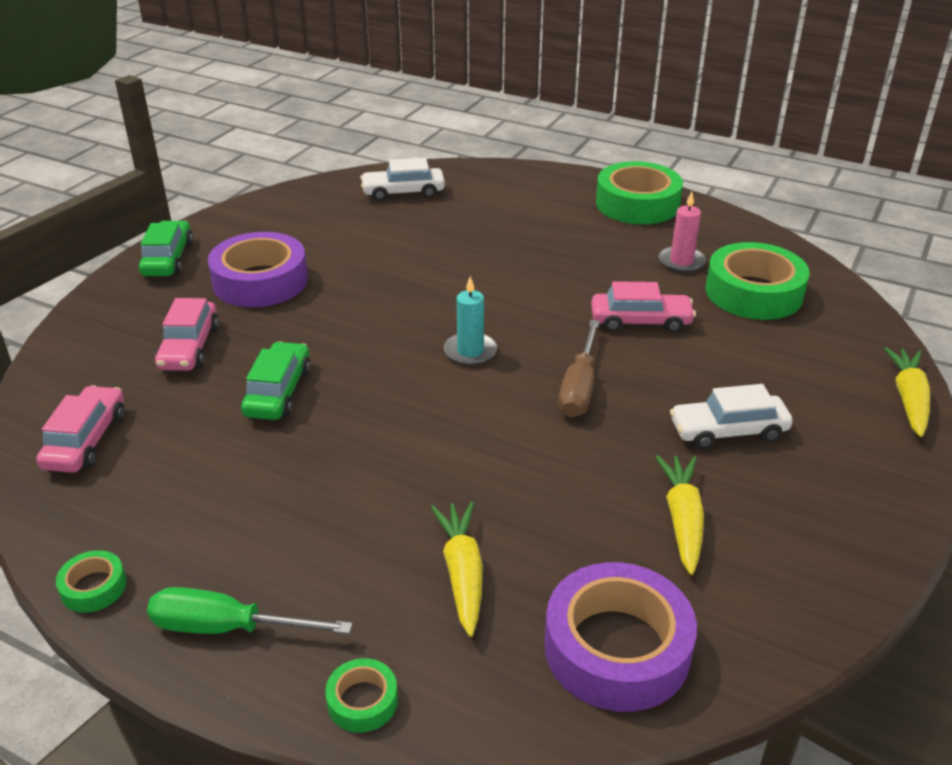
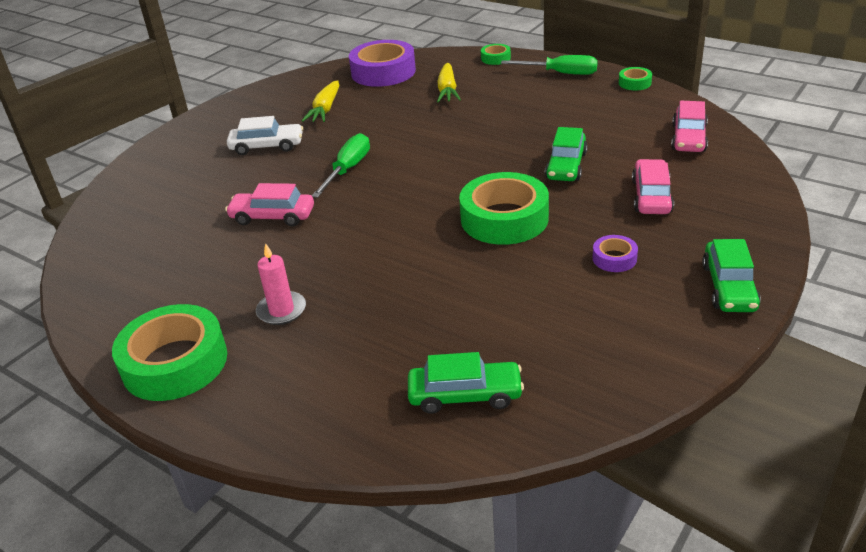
camera: 170 degrees left, 0 degrees up
(260, 281) = (614, 258): purple tape -> purple tape, size x0.46
(403, 192) = (465, 395): white car -> green car
(470, 351) = (420, 193): turquoise candle -> none
(579, 387) = (347, 169): brown screwdriver -> green screwdriver
(681, 261) = (191, 276): pink candle -> pink candle (281, 310)
(754, 292) = (156, 242): green tape -> green tape (504, 218)
(908, 399) = (134, 164): yellow carrot -> none

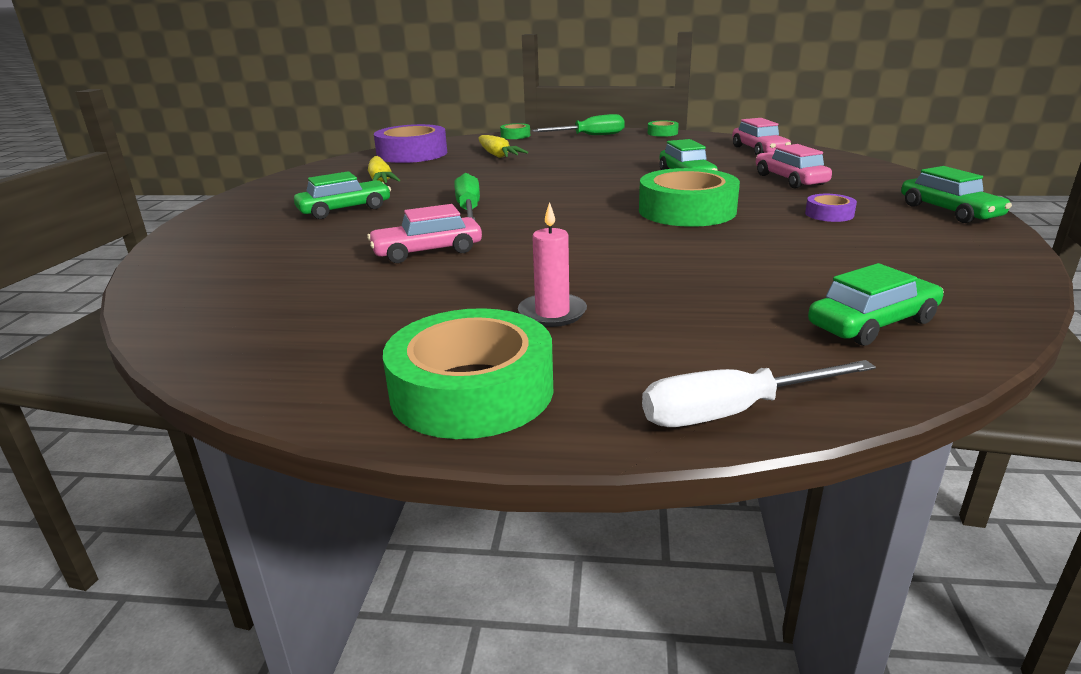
camera: 30 degrees left, 10 degrees down
(267, 146) = (345, 209): white car -> green car
(283, 434) = (731, 412): none -> white screwdriver

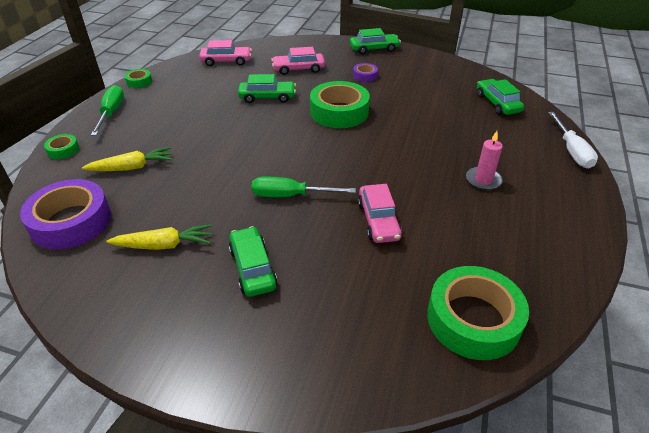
camera: 80 degrees left, 15 degrees up
(472, 390) = (565, 213): green tape -> green tape (473, 319)

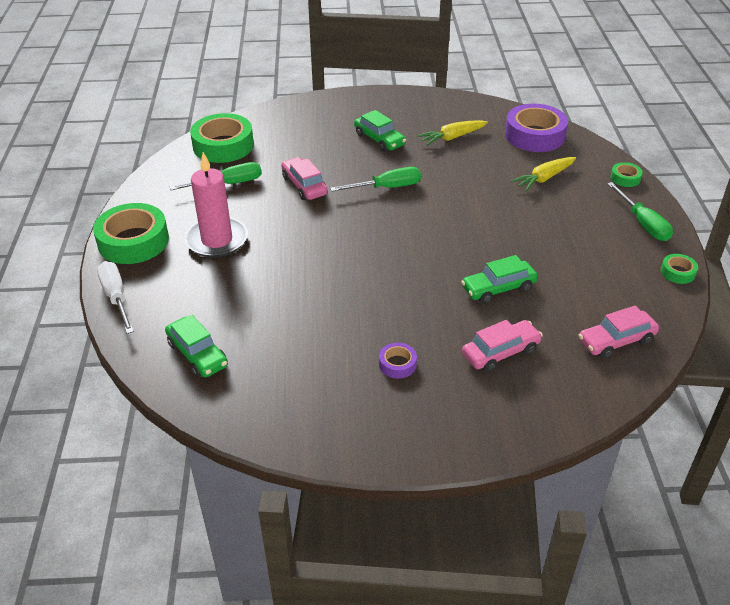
camera: 160 degrees right, 0 degrees up
(339, 112) = (397, 287): green tape -> green tape (133, 241)
(374, 49) = (415, 441): green car -> none
(468, 246) = (228, 184): none -> green screwdriver
(483, 180) = (217, 240): pink candle -> pink candle, size x1.75

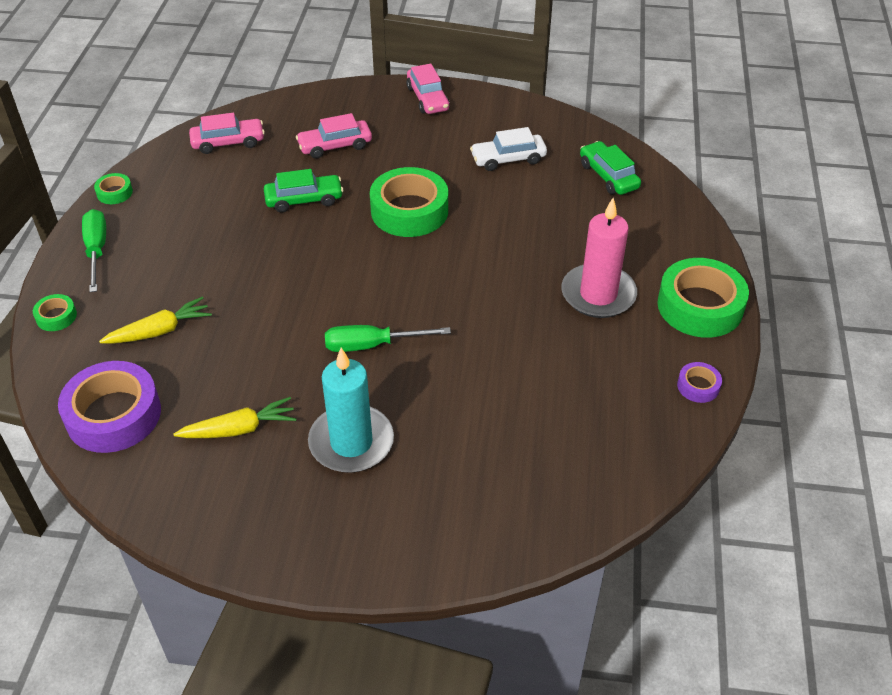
camera: 170 degrees left, 5 degrees up
(116, 297) = (700, 239): white screwdriver -> none
(223, 146) = (599, 466): green tape -> green tape (409, 211)
(228, 184) = (588, 383): green screwdriver -> none
(304, 185) = (482, 364): pink car -> pink car (427, 98)
(307, 361) = (508, 159): none -> white car
(379, 139) = (351, 442): green car -> turquoise candle
(397, 364) = (429, 147): purple tape -> purple tape (698, 386)

